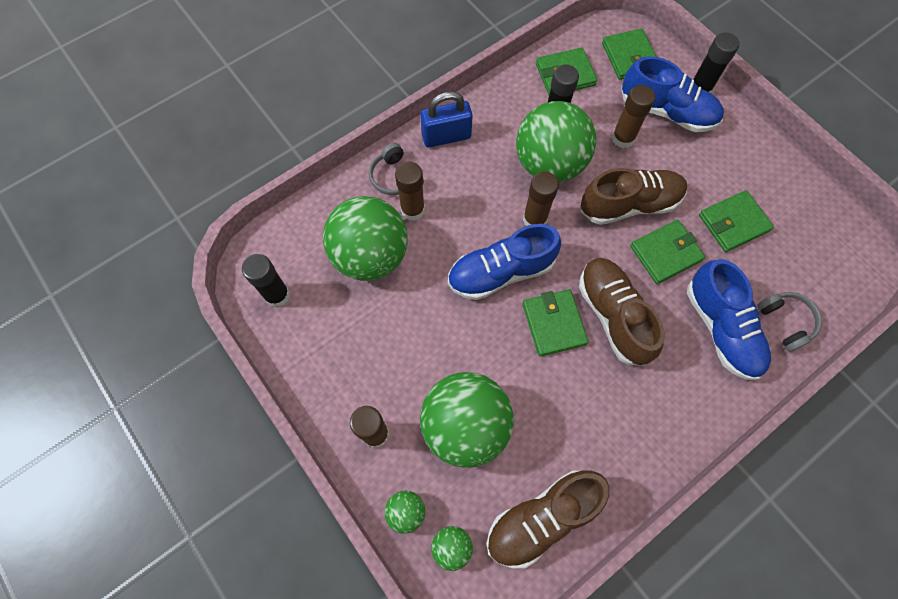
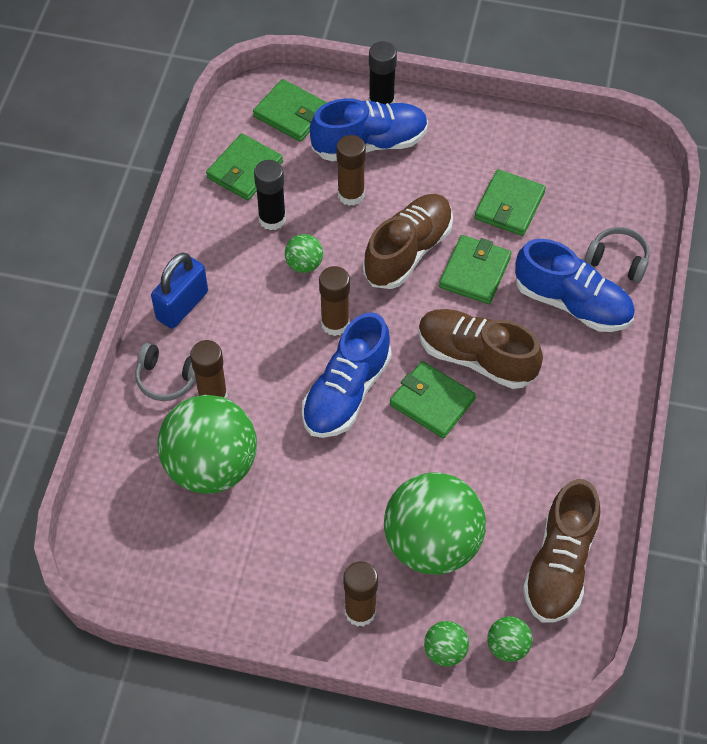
camera: 40 degrees left, 10 degrees down
(277, 295) = (153, 567): black glue stick -> none
(549, 164) = (304, 264): green ball -> green ball, size x0.43

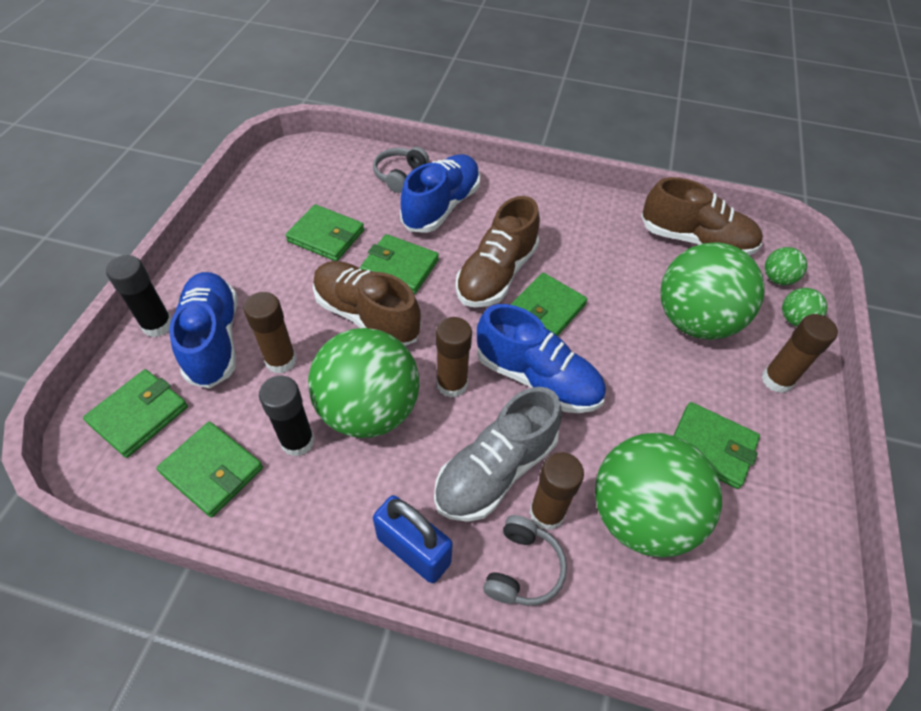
camera: 90 degrees left, 5 degrees down
(250, 359) = (495, 470): none -> grey shoe
(279, 534) = (711, 447): none -> green wallet
(304, 264) = (369, 410): green ball -> green ball, size x2.32

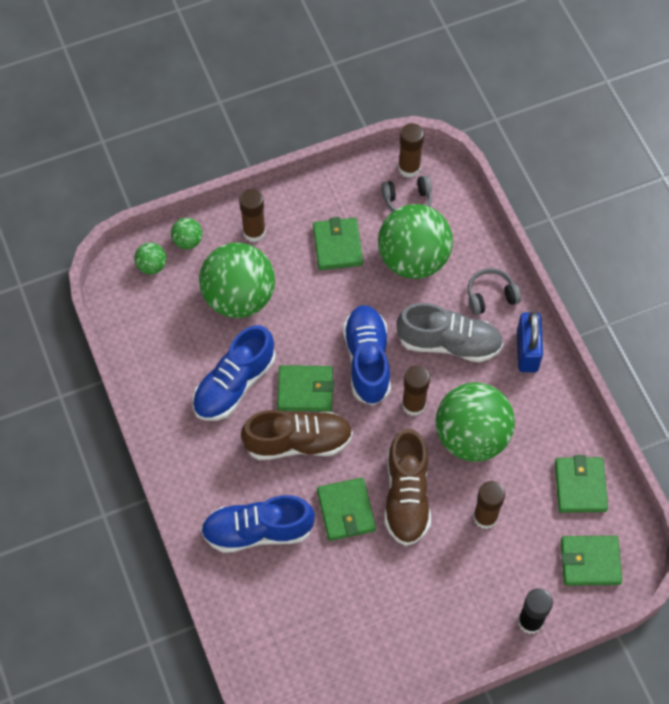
camera: 125 degrees left, 10 degrees up
(213, 339) = (508, 574): blue shoe -> blue shoe (234, 384)
(297, 441) = (524, 458): black glue stick -> none
(326, 236) = (360, 588): green wallet -> none
(400, 175) = (246, 592): grey headphones -> grey headphones (407, 201)
(546, 513) = (451, 303): brown glue stick -> brown glue stick (409, 168)
(695, 240) = (150, 333): brown shoe -> none

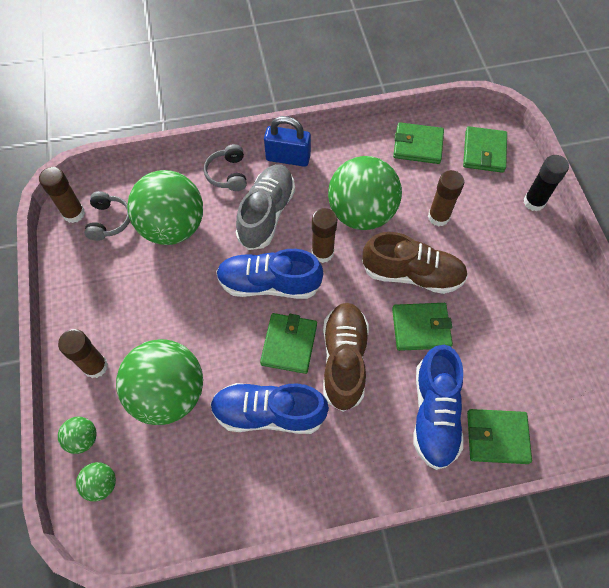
camera: 80 degrees left, 0 degrees up
(234, 384) = (268, 413): blue shoe -> blue shoe turned 135 degrees clockwise
(337, 246) = (137, 289): green wallet -> green wallet (497, 437)

